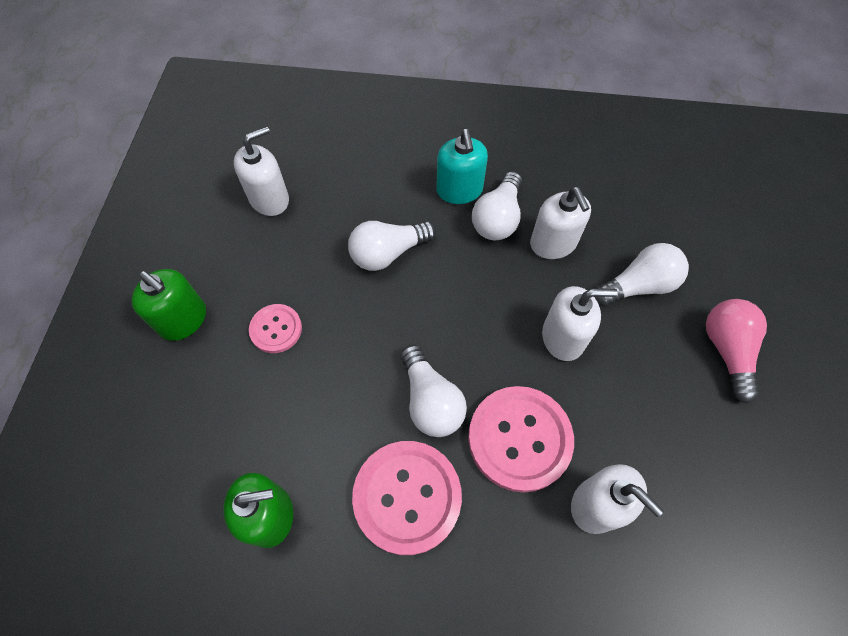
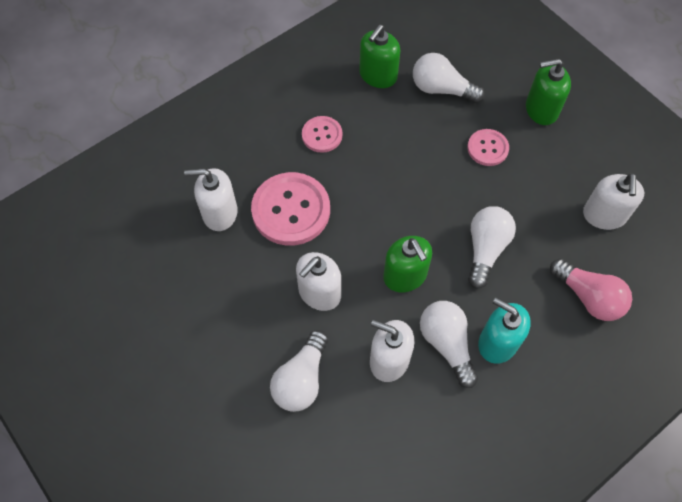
camera: 135 degrees right, 0 degrees up
(407, 497) = (322, 135): pink button -> pink button, size x0.55
(430, 400) = (360, 187): white light bulb -> white light bulb (441, 89)
(475, 289) = (405, 276): none -> green soap dispenser
(726, 351) = (205, 381): pink light bulb -> pink light bulb (588, 297)

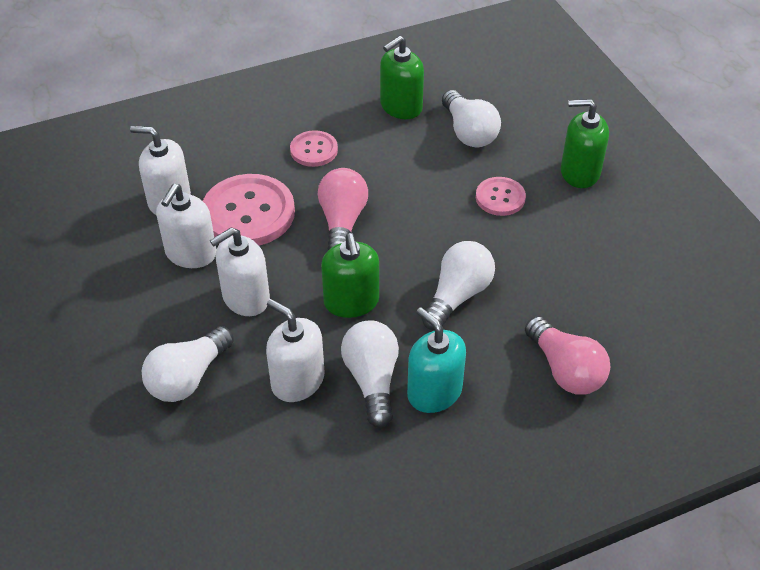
camera: 15 degrees right, 15 degrees down
(370, 201) = (342, 222): none -> pink light bulb
(441, 89) = (469, 132): white light bulb -> white light bulb turned 150 degrees counterclockwise
(604, 215) = (617, 290): white soap dispenser -> white soap dispenser (191, 253)

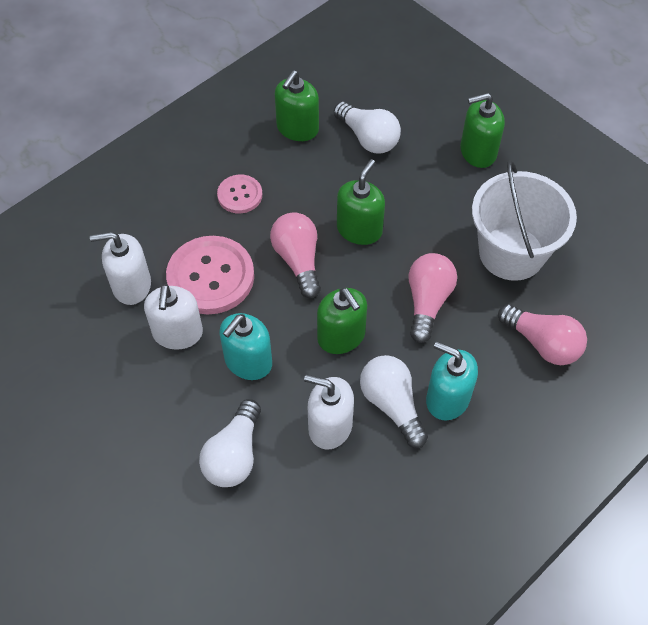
camera: 20 degrees left, 10 degrees up
(246, 298) = (248, 361): white soap dispenser -> turquoise soap dispenser
(419, 210) = (359, 229): none -> green soap dispenser
(457, 295) = (427, 302): white light bulb -> pink light bulb
(500, 198) = (422, 196): pink button -> none
(571, 274) = (511, 253): none -> white bucket

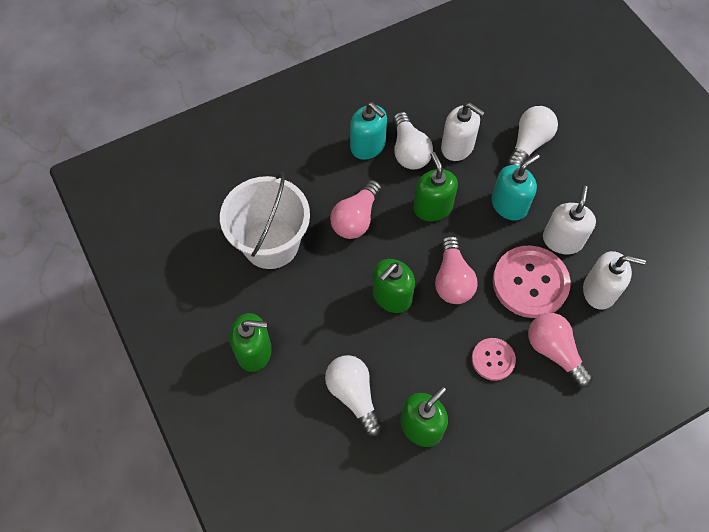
camera: 165 degrees left, 5 degrees up
(542, 343) = (282, 167): pink light bulb -> pink light bulb (554, 351)

